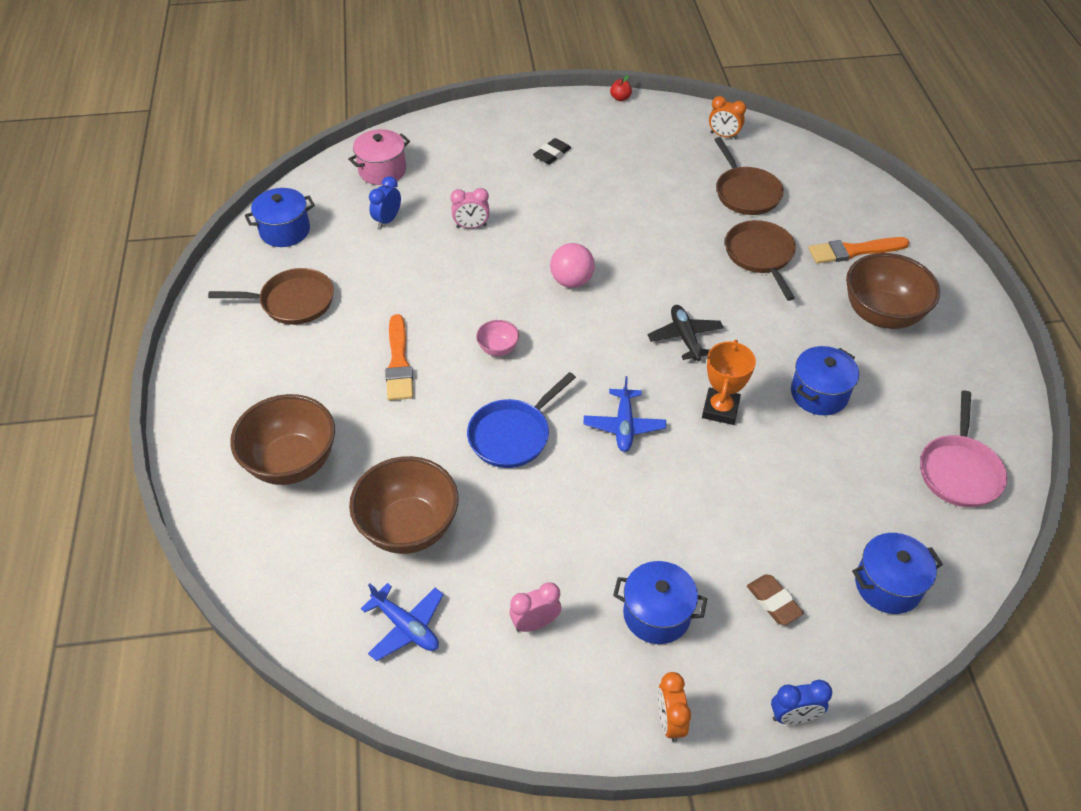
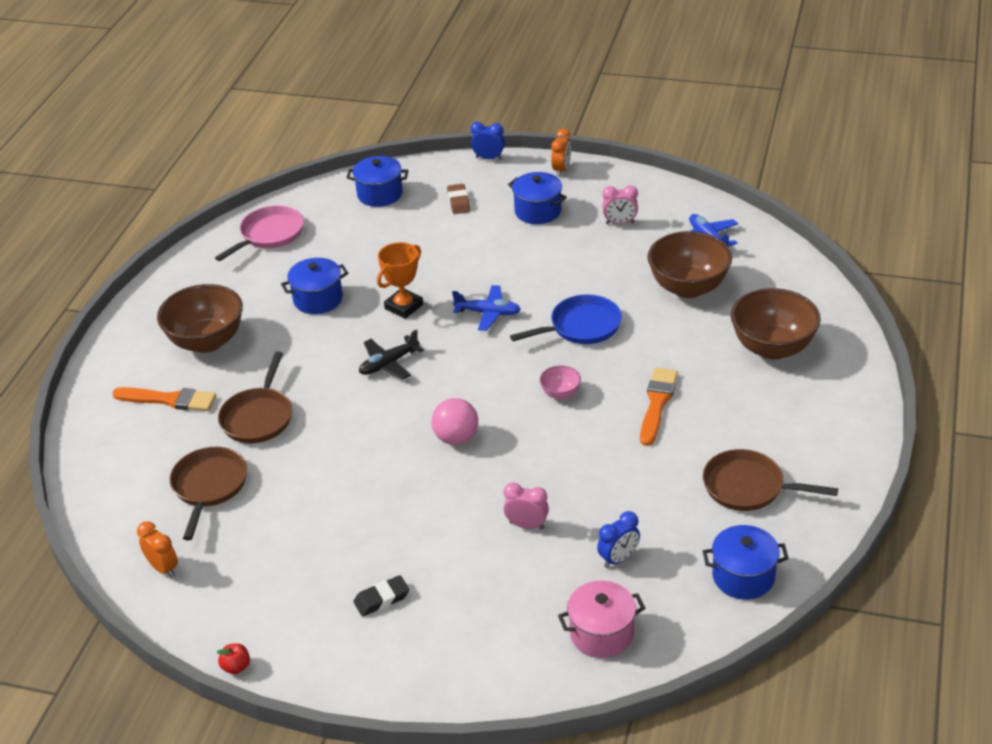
camera: 155 degrees left, 10 degrees down
(624, 426) = (488, 313): blue plane -> blue plane turned 75 degrees clockwise
(685, 337) = (389, 364): black plane -> black plane turned 45 degrees clockwise

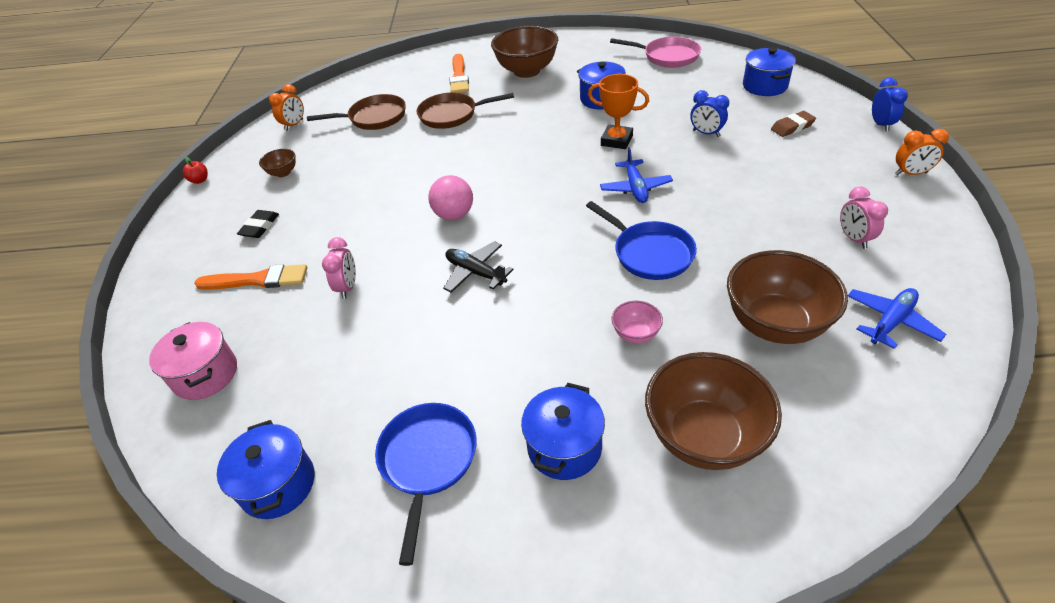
camera: 75 degrees right, 5 degrees up
(278, 579) = (283, 173): none -> brown bowl
(382, 599) = (260, 227): black eraser -> black eraser turned 60 degrees clockwise
(389, 364) = (537, 154): black plane -> black plane (476, 272)
(538, 211) = (821, 176): blue pot -> blue pot (564, 447)
(560, 393) = (537, 264): pink bowl -> pink bowl (635, 334)
(618, 559) = (305, 364): blue clock -> blue clock (706, 133)
(657, 403) = (549, 342): orange brush -> orange brush (258, 280)
(749, 487) = (427, 461): brown pan -> blue pan

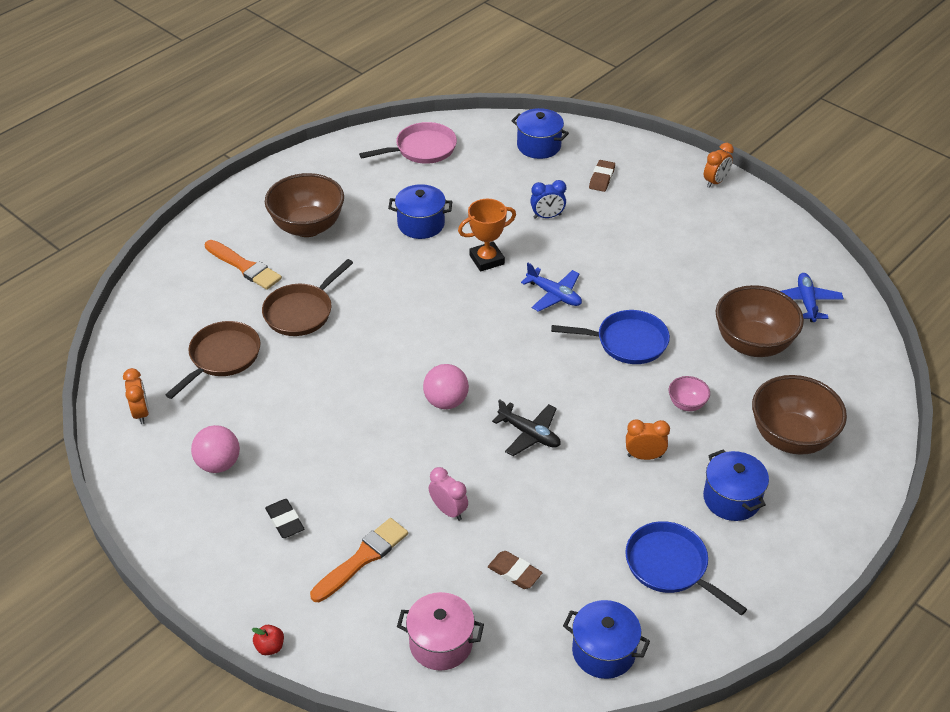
camera: 50 degrees left, 0 degrees up
(200, 180) = (135, 526): red apple -> red apple (270, 647)
(283, 173) = (218, 464): brown bowl -> pink ball
(319, 364) = (514, 572): none -> brown eraser
(476, 272) = (529, 434): black plane -> black plane turned 135 degrees counterclockwise
(538, 351) = (644, 456): none -> orange clock
(853, 238) = (733, 254): pink clock -> none
(880, 125) = (657, 146): blue clock -> none

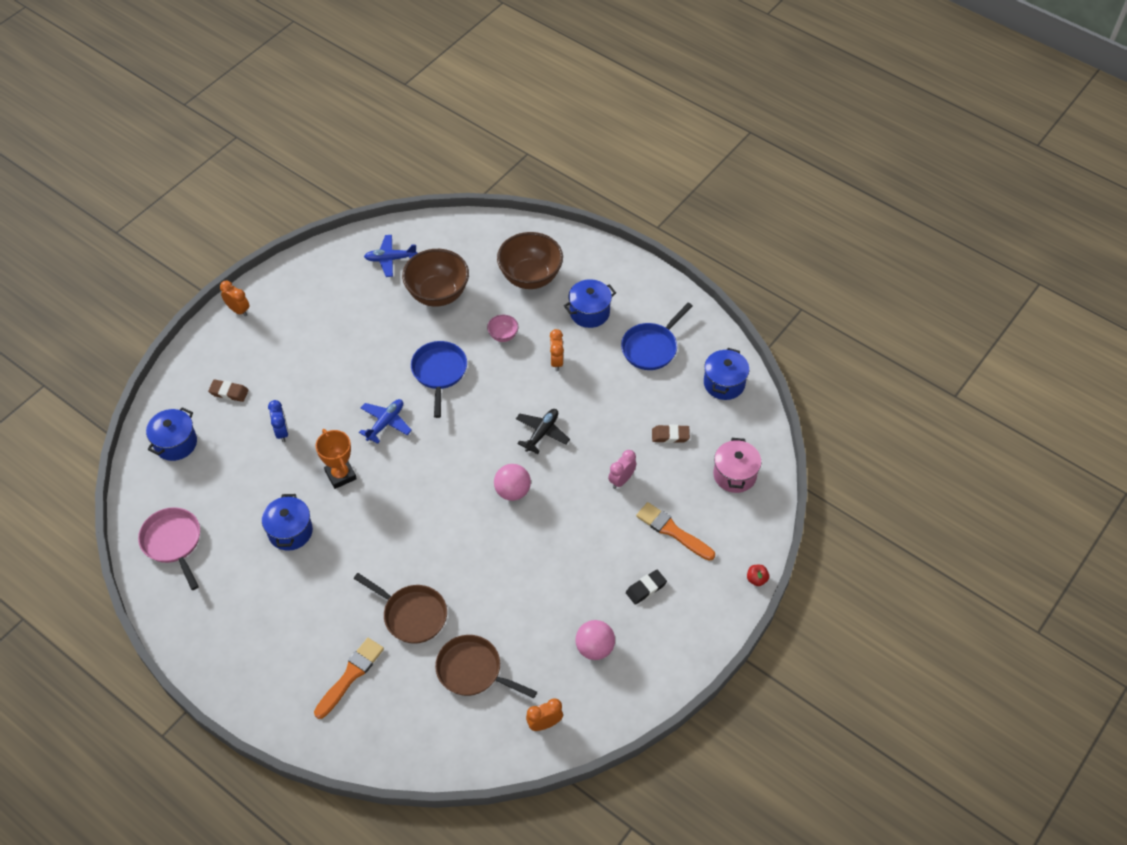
camera: 95 degrees left, 10 degrees up
(308, 227) = (292, 629): brown bowl -> none
(514, 572) = (670, 436): brown eraser -> brown eraser turned 60 degrees clockwise

